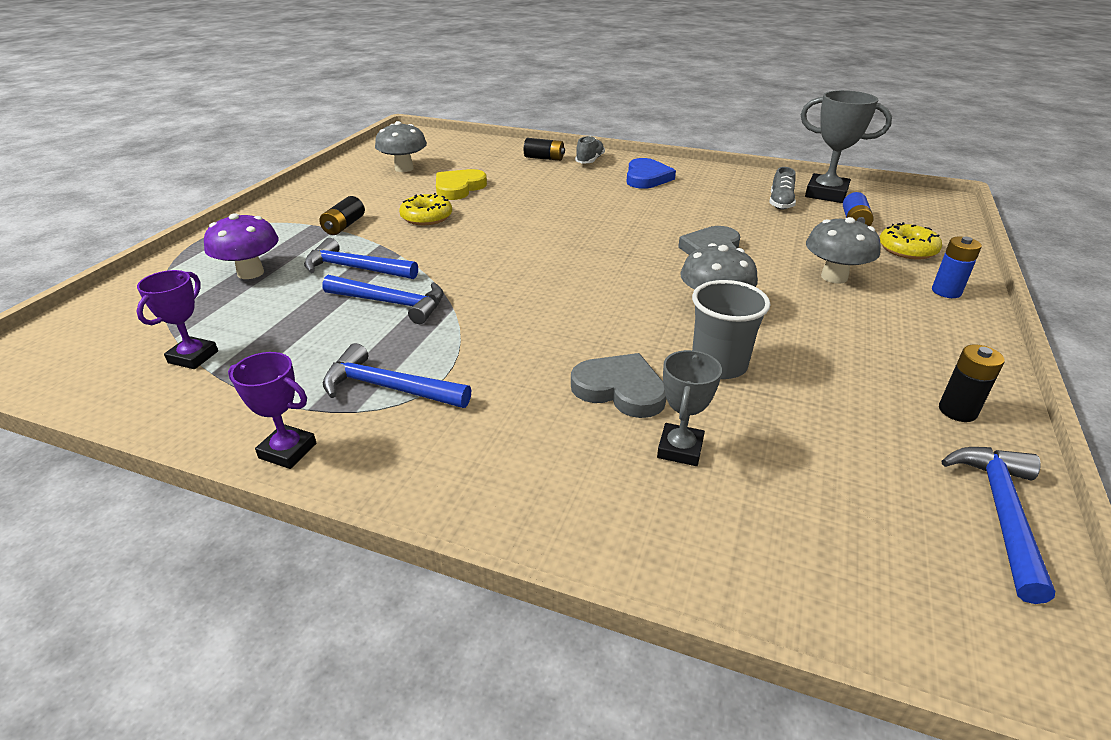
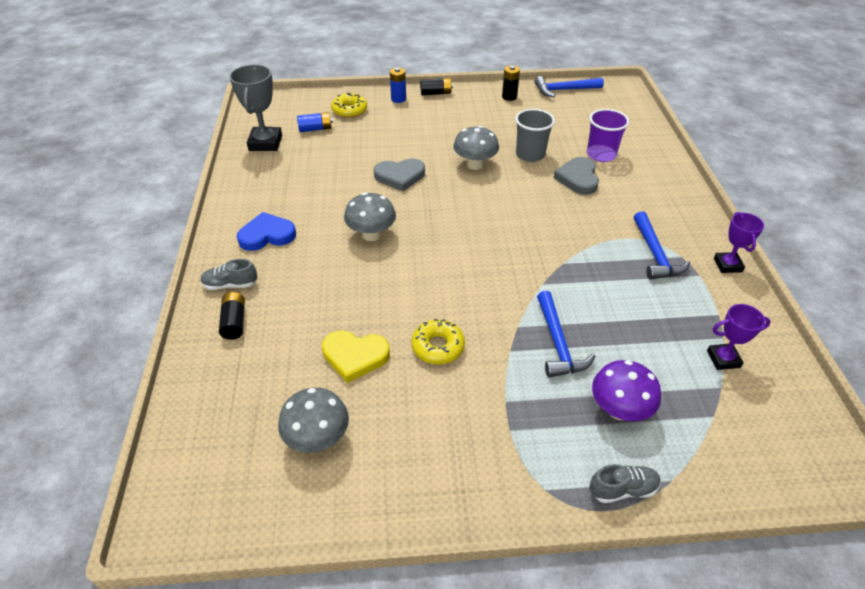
camera: 115 degrees left, 10 degrees up
(344, 226) = (495, 399): black battery -> black battery (436, 93)
(391, 303) = (583, 296): blue hammer -> none
(680, 449) = (601, 155): grey trophy -> purple cup
(780, 203) = (295, 160): grey shoe -> grey shoe (622, 489)
(834, 277) = (405, 131): grey mushroom -> grey mushroom (371, 234)

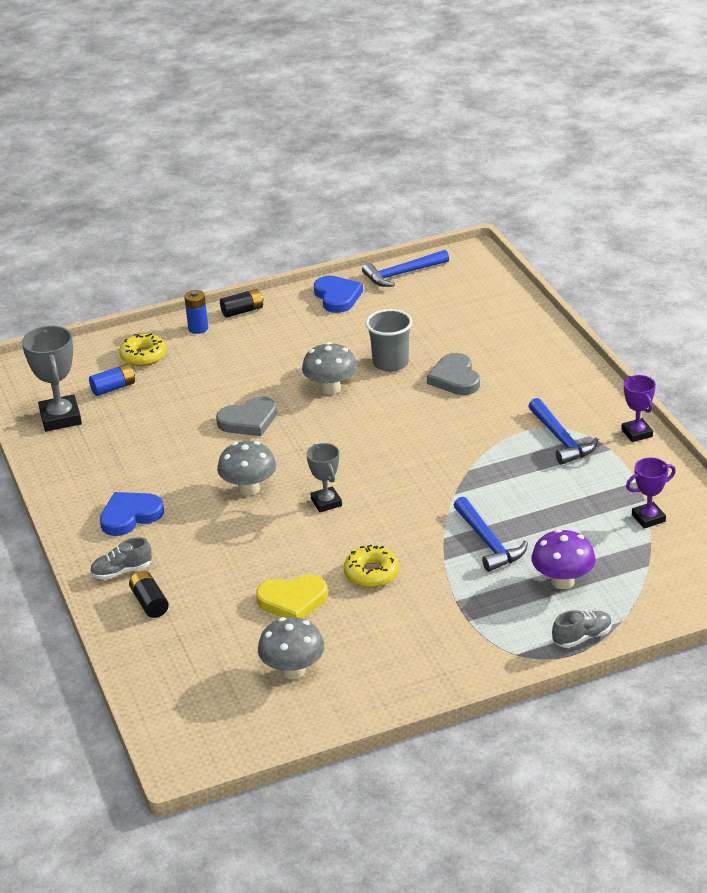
camera: 15 degrees left, 10 degrees down
(428, 263) = (326, 502): none -> grey trophy
(509, 97) = (337, 297): black battery -> blue heart
(601, 155) = (472, 345): purple cup -> none

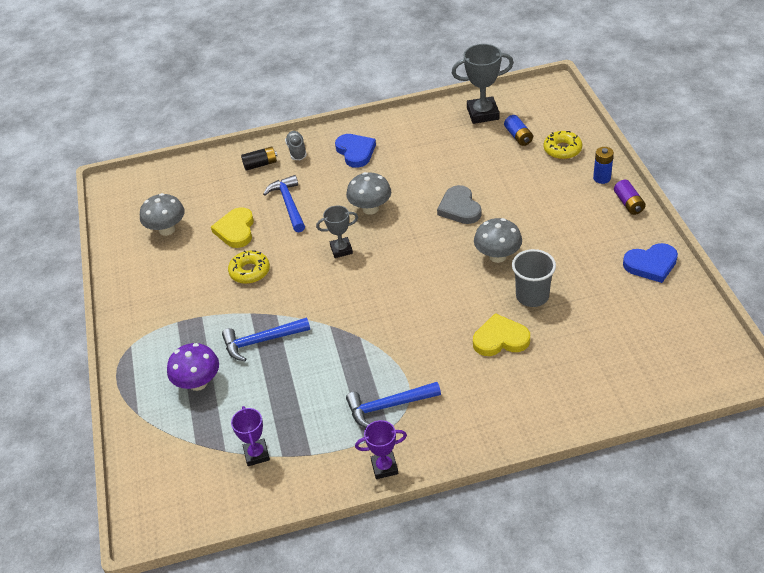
camera: 100 degrees right, 10 degrees up
(242, 311) = (628, 203): black battery -> purple battery
(402, 274) = (694, 313): blue hammer -> blue hammer (289, 204)
(455, 378) = (500, 339): grey heart -> yellow heart
(582, 637) = (131, 386): grey shoe -> none

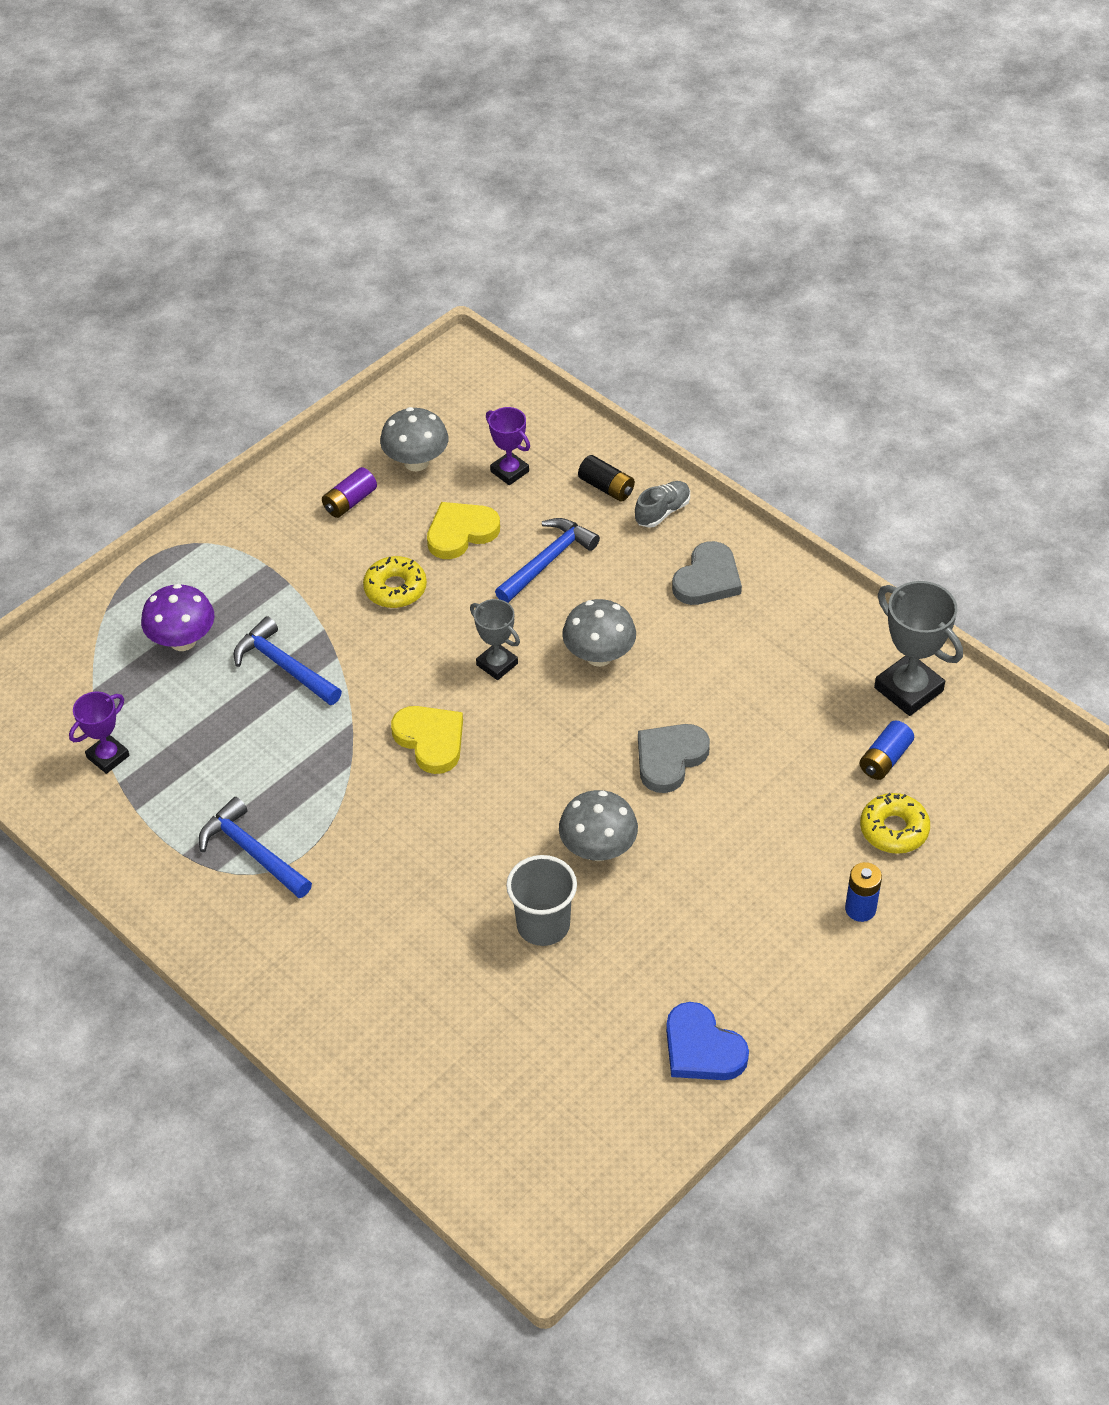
camera: 55 degrees right, 5 degrees up
(355, 152) = (707, 579): blue heart -> grey heart
(384, 467) = (155, 894): purple trophy -> purple trophy (509, 471)
(500, 339) = (438, 922): yellow heart -> yellow heart (430, 740)
(628, 203) = (823, 968): purple battery -> purple battery (350, 502)

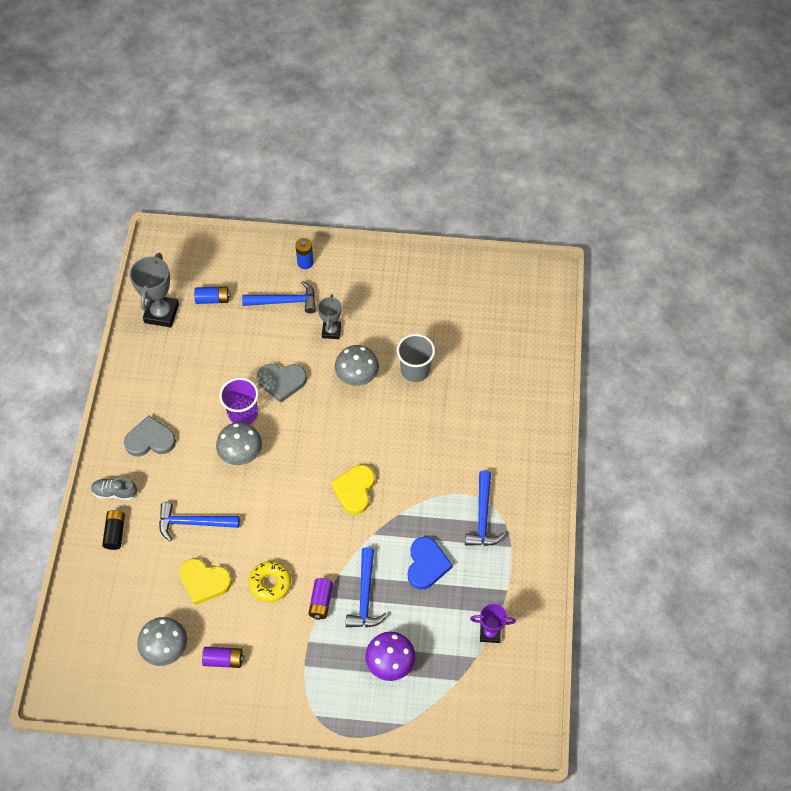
camera: 130 degrees left, 10 degrees up
(322, 621) = (321, 602): none -> purple battery
(497, 664) = (283, 495): grey trophy -> grey trophy (331, 331)
(509, 471) = (138, 592): purple trophy -> none
(658, 690) = (243, 414): none -> purple cup
(702, 1048) = (422, 276): blue heart -> blue heart (426, 564)
(807, 841) = (284, 301): none -> blue hammer
(894, 829) = (251, 274): yellow donut -> none

